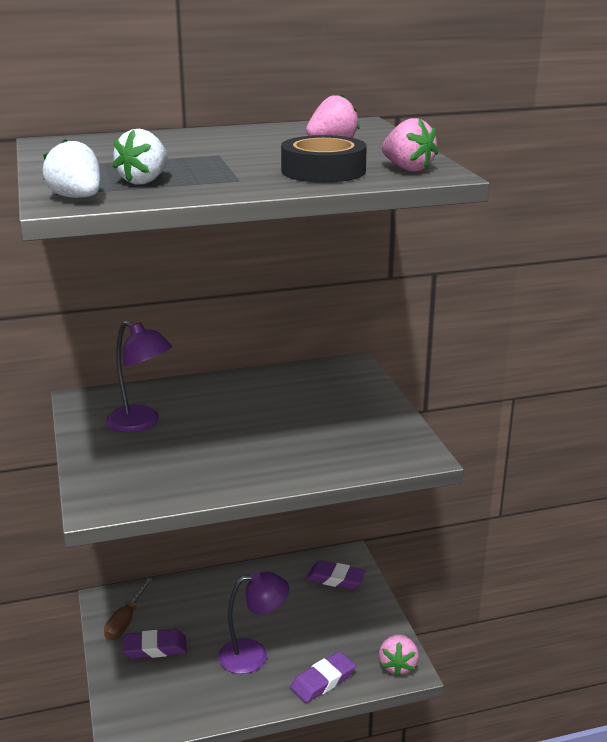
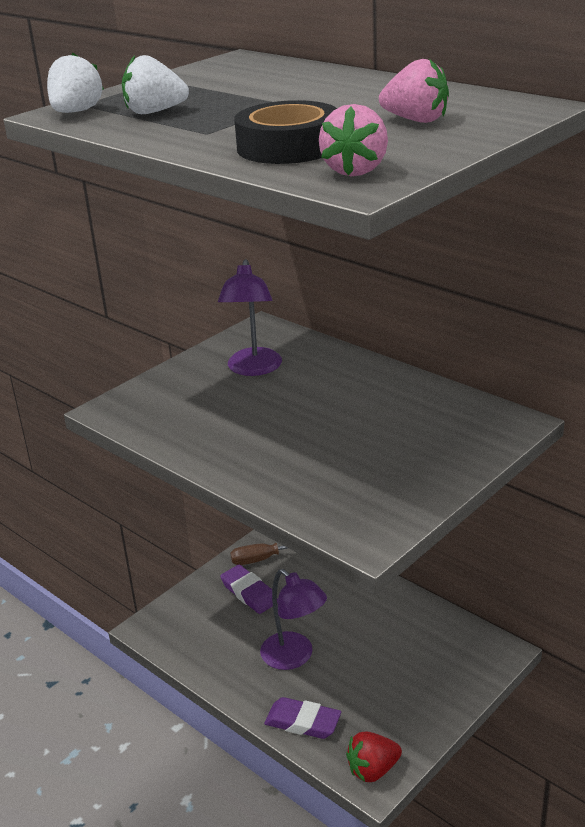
camera: 60 degrees right, 5 degrees up
(336, 579) = (455, 659): purple eraser -> none
(398, 666) = (373, 770): pink strawberry -> red strawberry

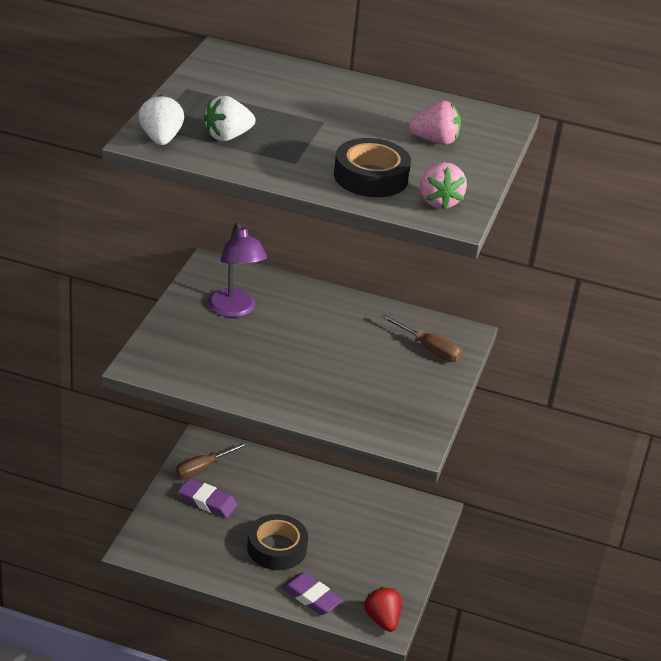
camera: 30 degrees left, 5 degrees up
(294, 657) = (277, 548): purple lamp -> black tape
(303, 722) = (311, 597): purple eraser -> purple eraser turned 45 degrees clockwise
(373, 770) = (382, 620): red strawberry -> red strawberry turned 120 degrees clockwise
(456, 433) = (429, 348): none -> brown screwdriver

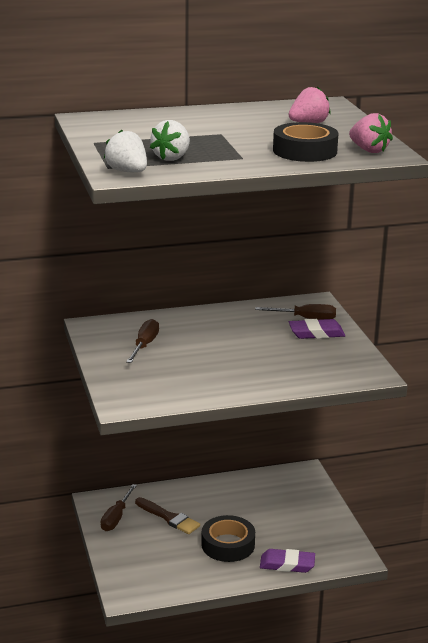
camera: 30 degrees left, 10 degrees down
(207, 501) = (144, 538): purple eraser -> purple eraser (316, 333)
(234, 310) = (144, 345): purple lamp -> brown screwdriver
(250, 493) = (169, 517): none -> brown brush
(382, 620) = (349, 555): red strawberry -> none

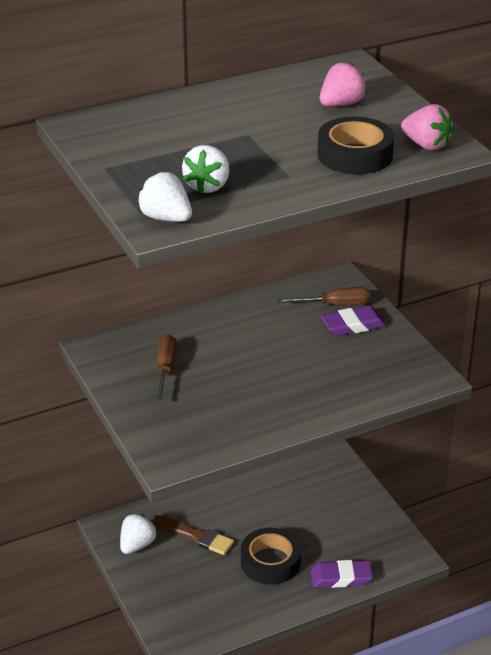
camera: 10 degrees left, 10 degrees up
(116, 517) = (137, 545): brown screwdriver -> white strawberry

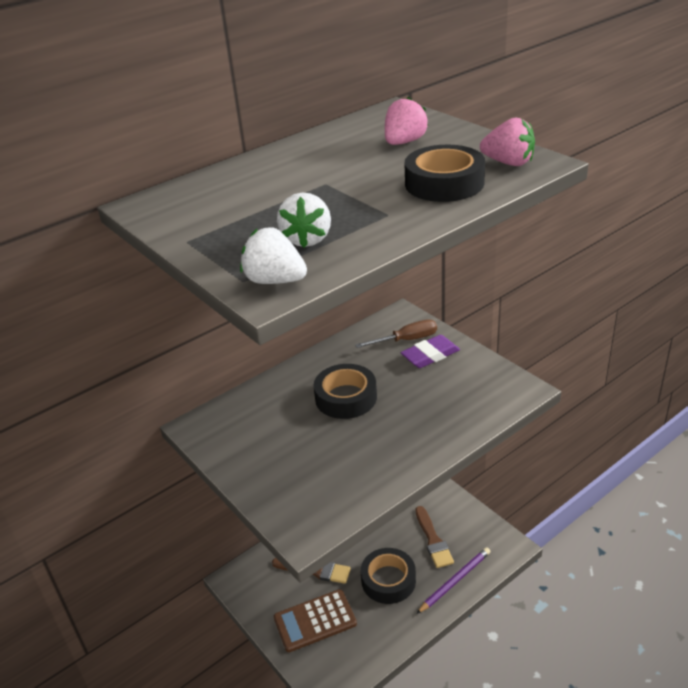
camera: 10 degrees left, 0 degrees up
(137, 545) = (264, 591): white strawberry -> none
(165, 369) = (272, 434): brown screwdriver -> none
(181, 582) = (315, 621): none -> brown calculator
(250, 349) = (346, 397): none -> black tape
(332, 534) = (433, 540): none -> brown brush
(341, 577) = (455, 581): purple eraser -> purple pencil

